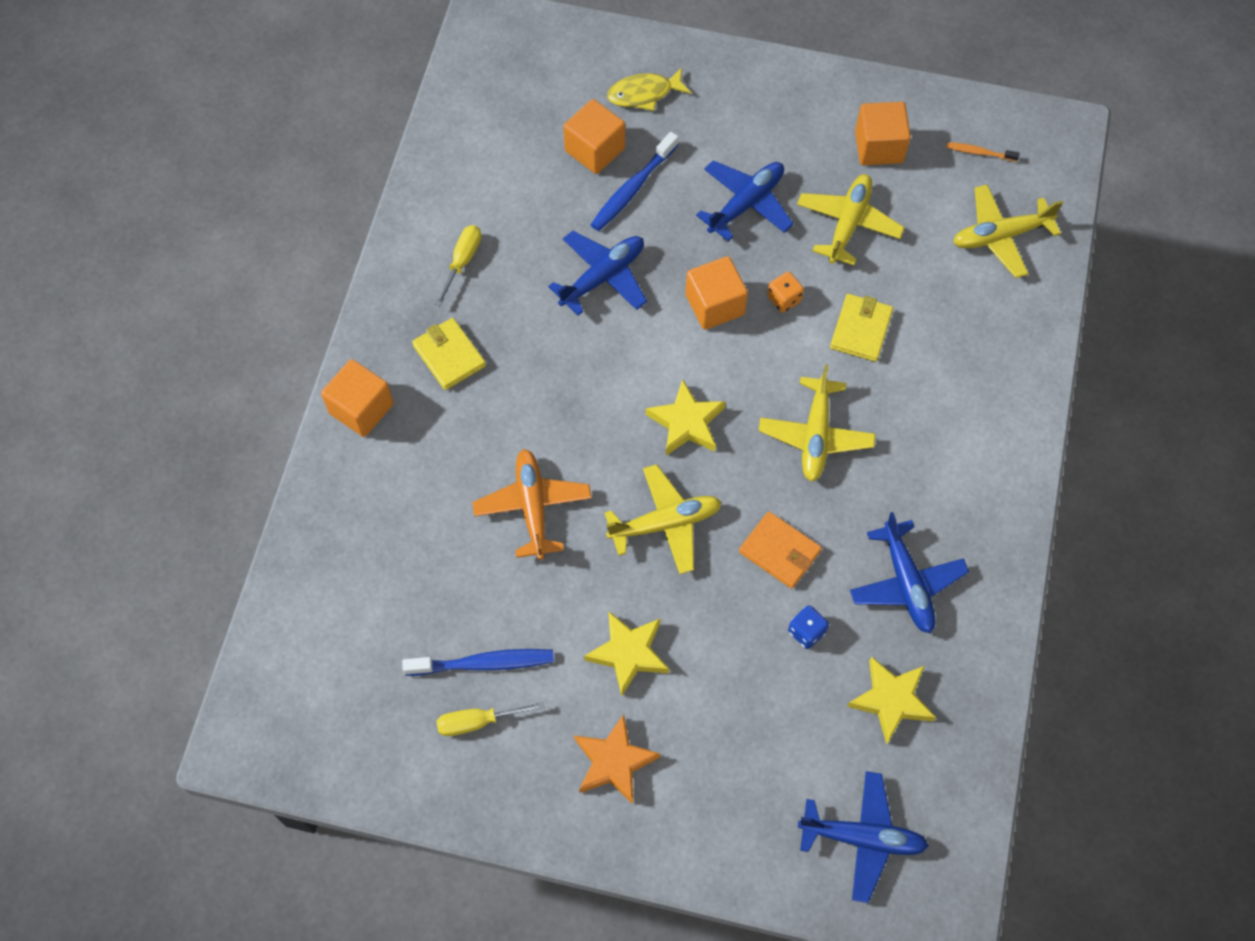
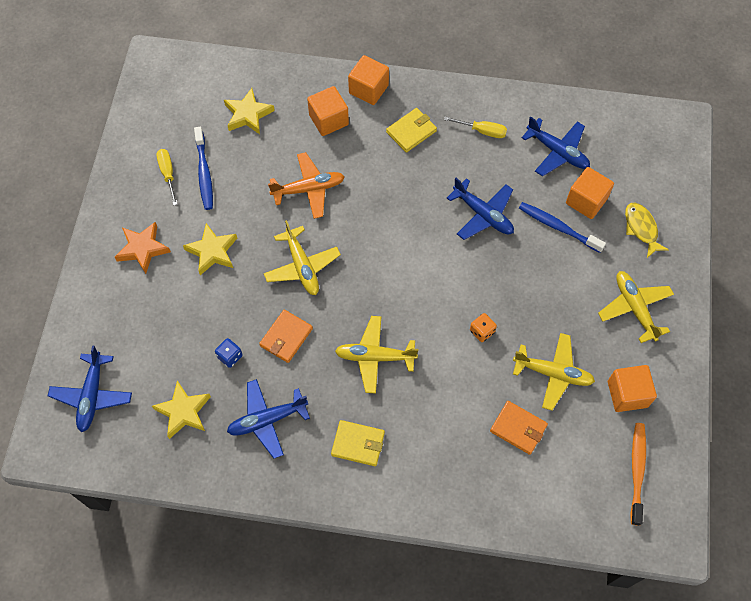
camera: 85 degrees right, 0 degrees up
(686, 422) = (377, 274): yellow star -> yellow star (248, 114)
(715, 305) = (471, 286): orange cube -> orange cube (328, 120)
(746, 203) = (558, 302): blue plane -> blue plane (557, 152)
(861, 330) = (463, 385): yellow wallet -> yellow wallet (358, 444)
(923, 273) = (518, 428): none -> orange wallet
(979, 152) = (637, 471): orange toothbrush -> orange toothbrush, size x1.80
(1000, 236) = (561, 487): yellow plane -> yellow plane (634, 308)

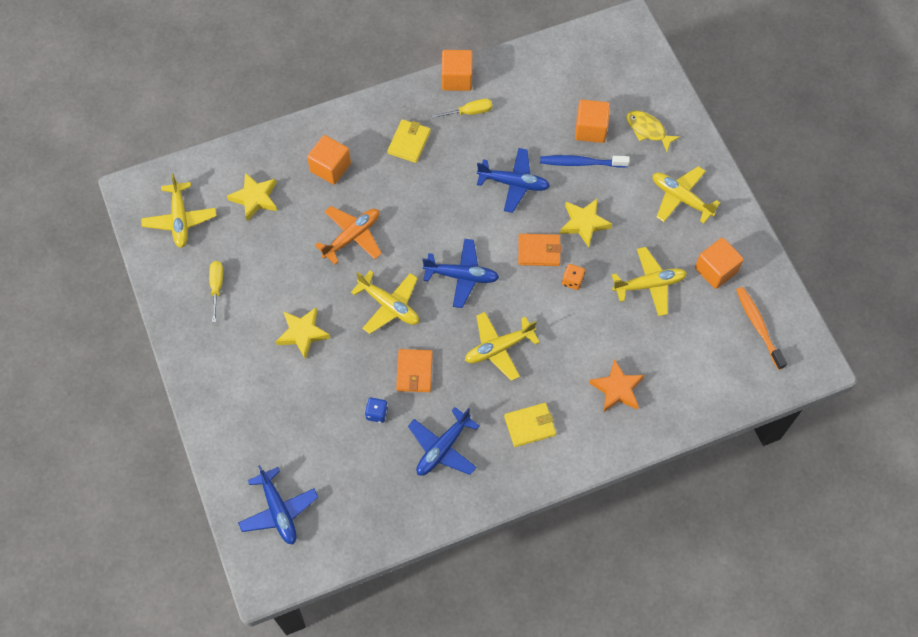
camera: 30 degrees left, 0 degrees up
(143, 249) = (238, 363): orange star -> orange star (617, 389)
(168, 173) = (217, 286): yellow screwdriver -> yellow screwdriver turned 45 degrees clockwise
(175, 102) = (180, 219): none -> yellow plane
(183, 411) = (367, 480): yellow star -> yellow star (584, 223)
(204, 173) = (250, 270): blue toothbrush -> none
(368, 89) = (348, 123): orange cube -> orange cube (457, 79)
(518, 428) = (648, 343): orange wallet -> orange wallet (539, 251)
(557, 152) = (542, 99): blue plane -> blue plane (461, 276)

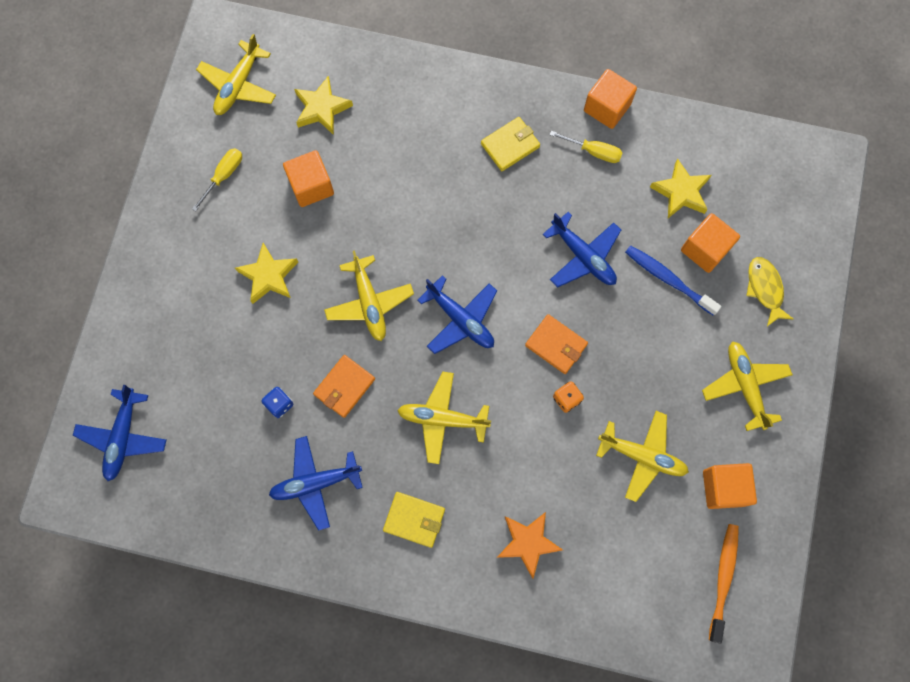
camera: 35 degrees right, 10 degrees up
(330, 167) = (415, 123): orange cube -> orange cube (311, 186)
(352, 237) = (384, 208): orange plane -> none
(584, 223) = (623, 346): yellow star -> yellow star (681, 192)

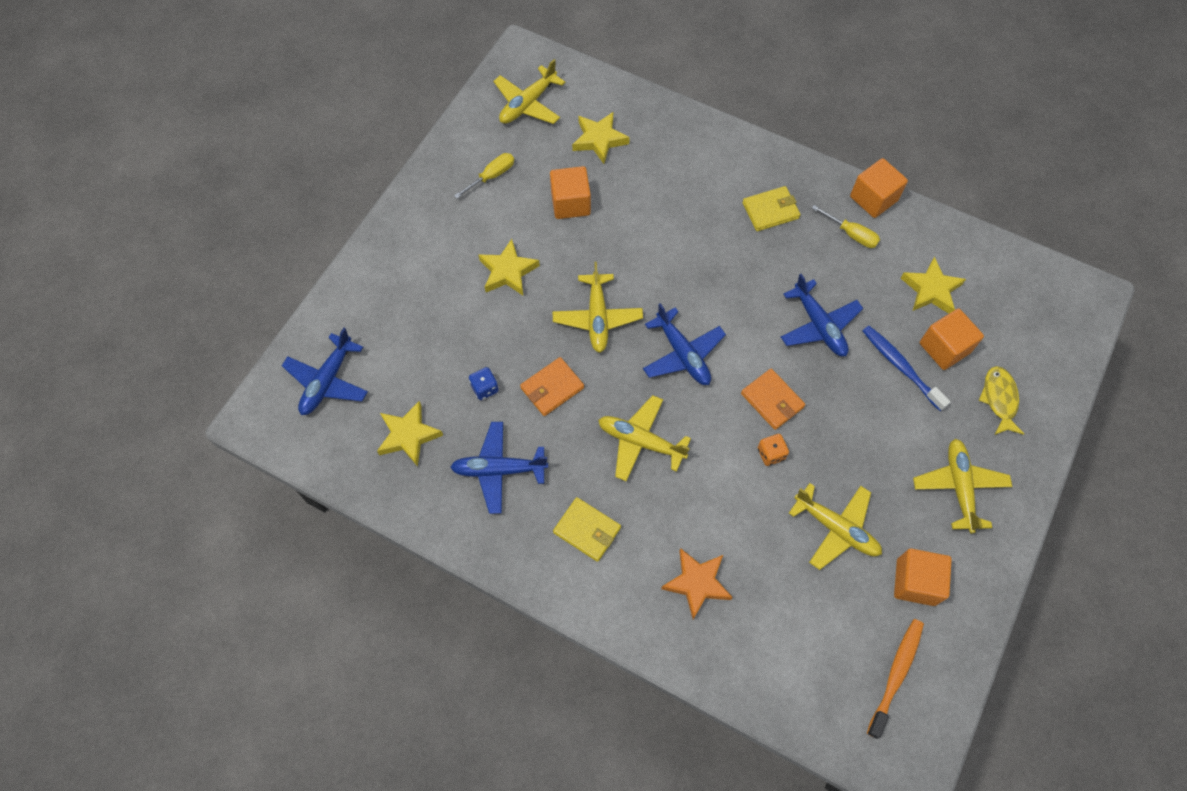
camera: 15 degrees right, 10 degrees down
(219, 471) = (408, 435): none -> yellow star

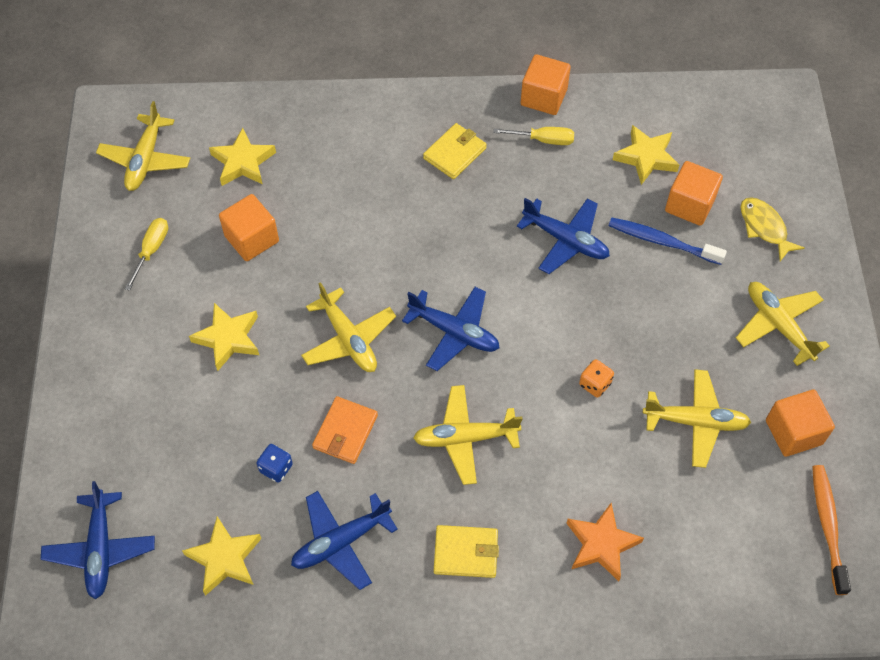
camera: 30 degrees left, 5 degrees down
(772, 400) = (565, 333): orange wallet -> none

